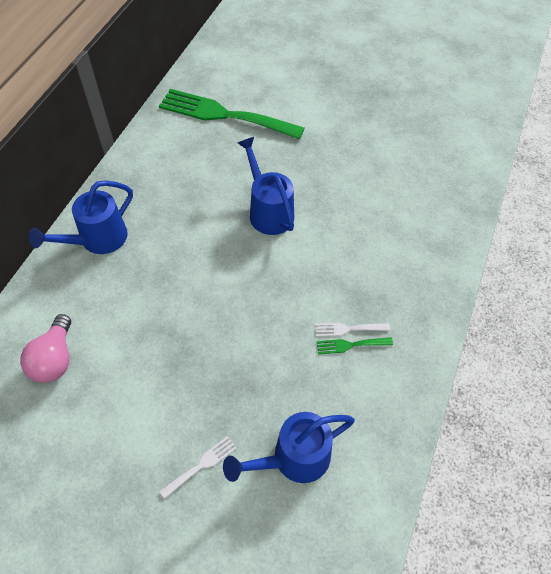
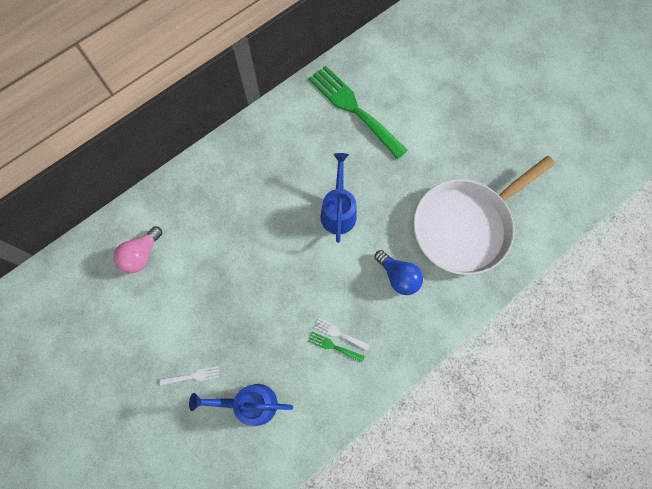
camera: 30 degrees right, 15 degrees up
(97, 240) = (209, 176): blue watering can -> none
(373, 244) = (398, 277): none -> blue light bulb
(407, 169) = (465, 226): none -> white pan

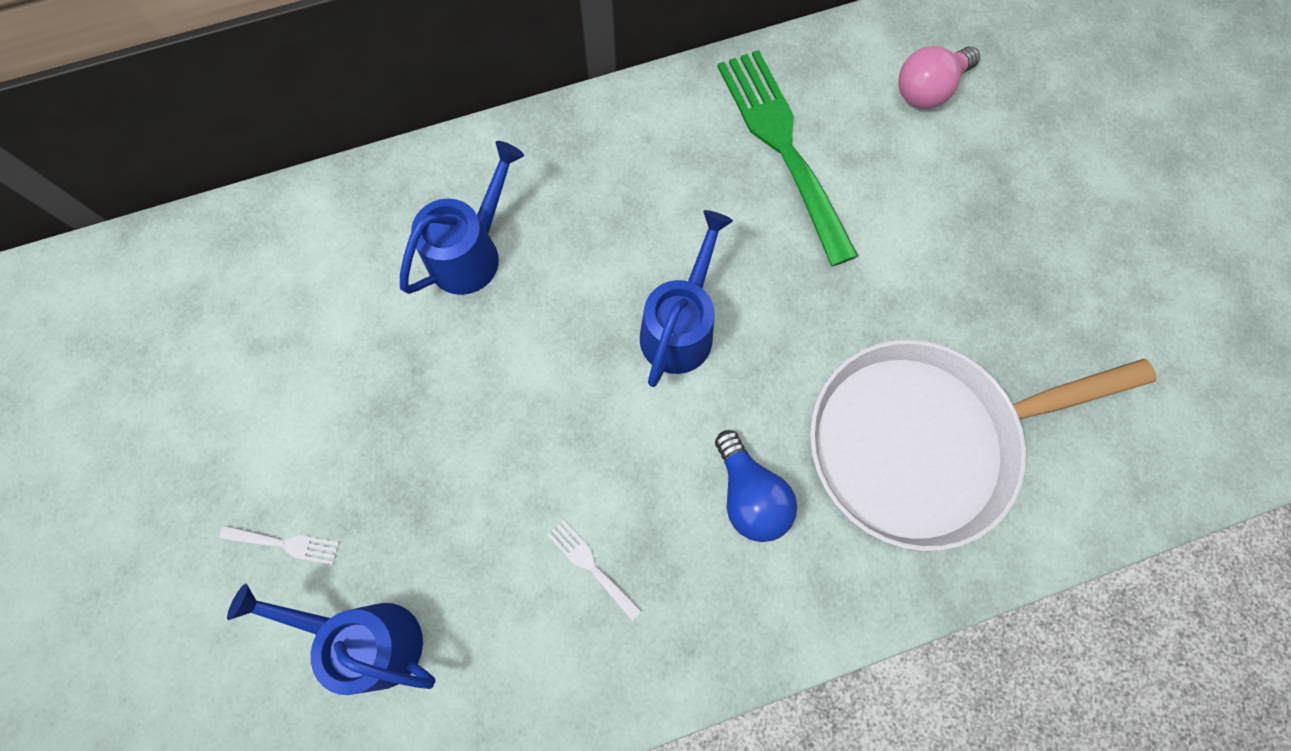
camera: 20 degrees right, 0 degrees up
(141, 255) = (289, 284): pink light bulb -> pink light bulb (928, 90)
(225, 209) = (472, 252): none -> blue watering can
(333, 346) = (570, 587): green fork -> none

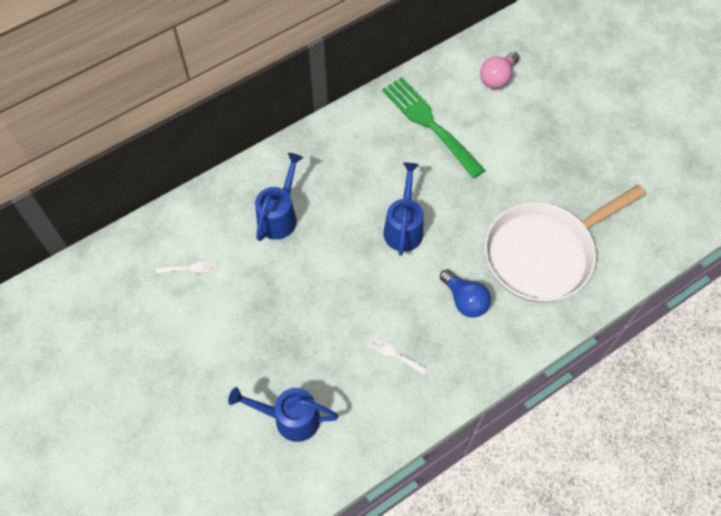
camera: 15 degrees left, 10 degrees down
(285, 544) = (229, 384): white fork -> white fork (190, 268)

